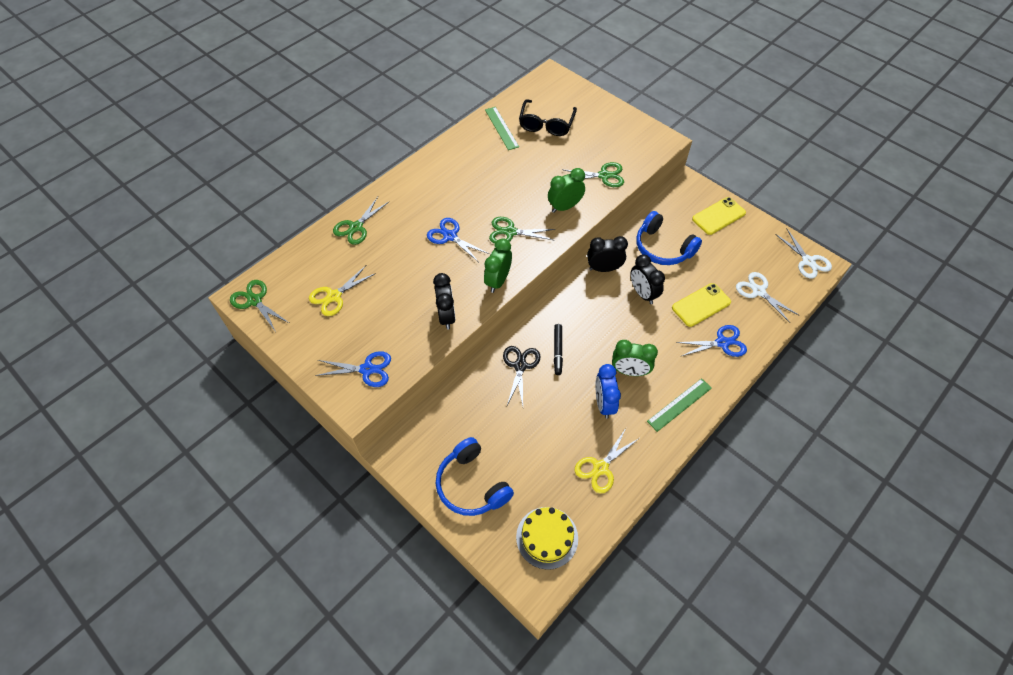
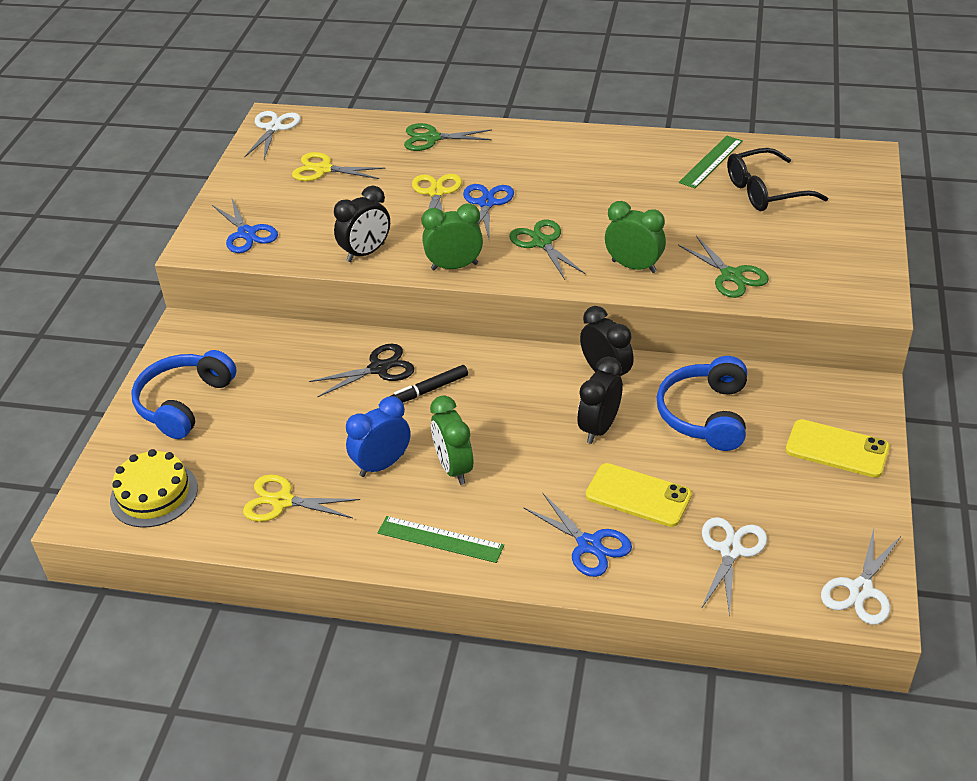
camera: 60 degrees right, 15 degrees down
(254, 301) = (273, 128): green scissors -> white scissors
(416, 253) = (436, 193): none -> yellow scissors

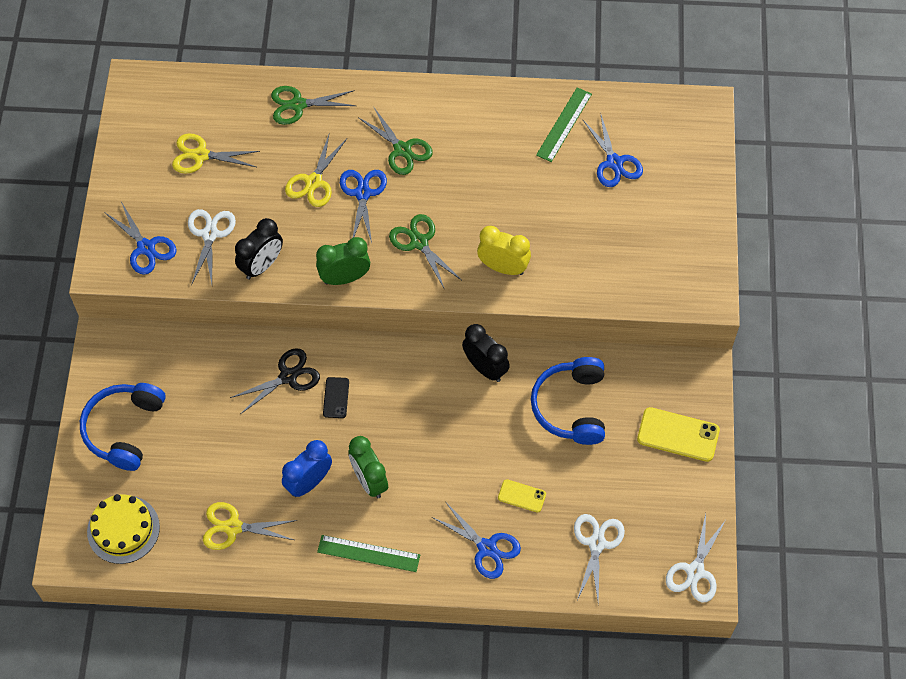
camera: 10 degrees left, 20 degrees up
(273, 128) = (139, 97): white scissors -> white scissors (210, 234)
(429, 390) = (336, 398): black marker -> black phone
(436, 193) = (314, 182): yellow scissors -> yellow scissors turned 150 degrees counterclockwise
(599, 428) = (485, 428): black clock -> none
(634, 266) = (503, 267): green clock -> yellow clock
(638, 495) = (521, 496): yellow phone -> yellow phone, size x0.57
(731, 275) = (588, 273): green scissors -> green scissors (402, 149)
(765, 191) = (614, 162): black glasses -> blue scissors

